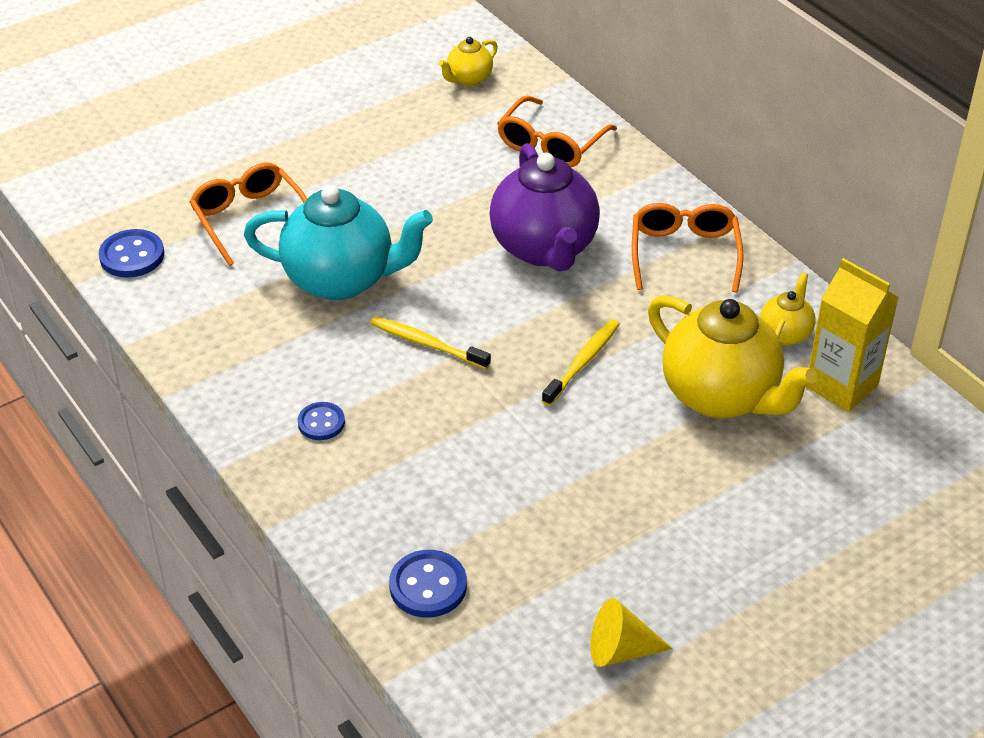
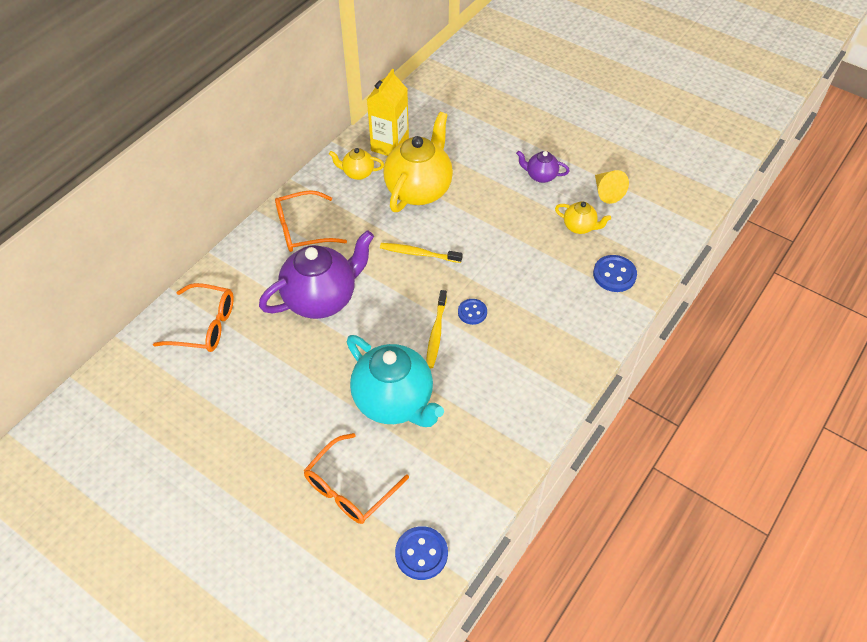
camera: 110 degrees left, 10 degrees up
(321, 423) = (527, 364): blue button -> blue button (472, 312)
(341, 279) = (394, 401): turquoise teapot -> turquoise teapot turned 150 degrees clockwise
(469, 79) = (130, 401): yellow teapot -> yellow teapot (579, 227)
(698, 565) = (540, 176): none -> purple teapot

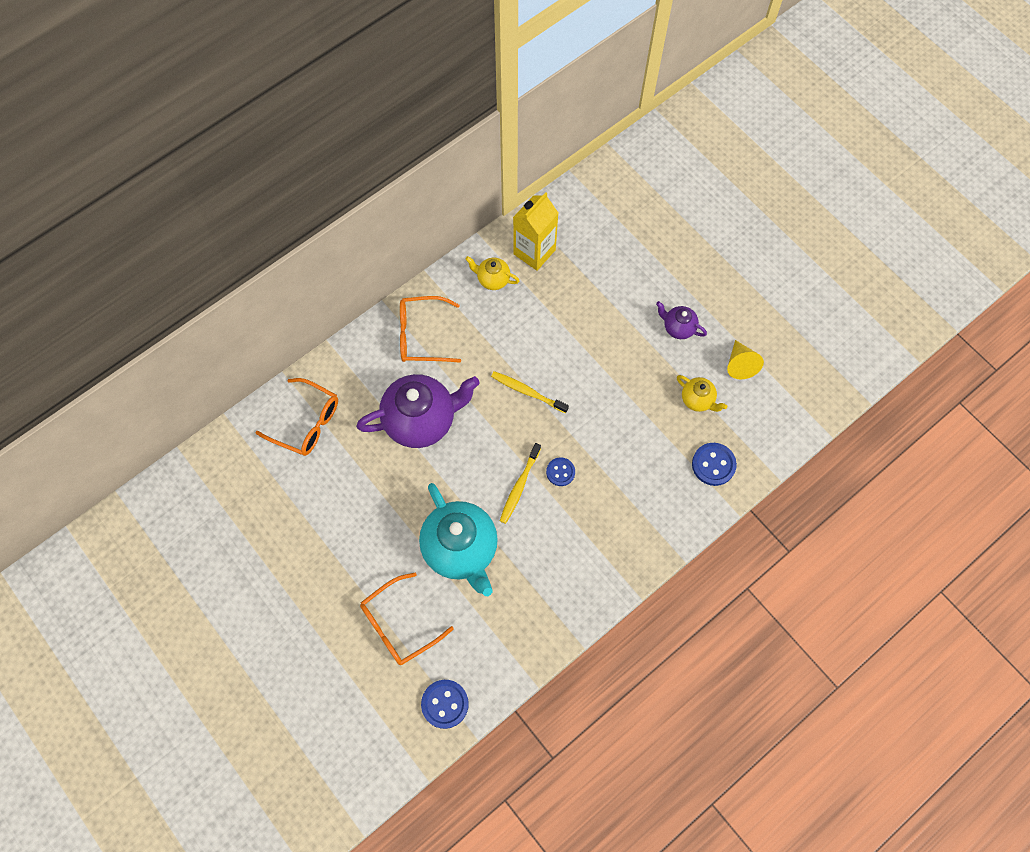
camera: 15 degrees right, 15 degrees up
(419, 189) = (549, 315): yellow teapot -> none

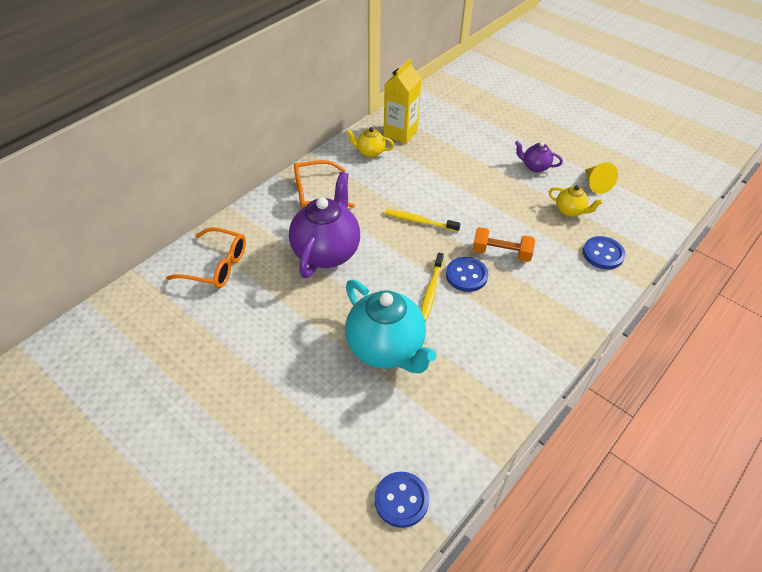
camera: 10 degrees left, 20 degrees down
(399, 625) = (335, 426): orange glasses -> none
(421, 420) = (326, 252): purple teapot -> purple teapot turned 45 degrees counterclockwise
(560, 472) = (466, 275): blue button -> blue button, size x1.51
(605, 448) = (501, 253): none -> orange dumbbell

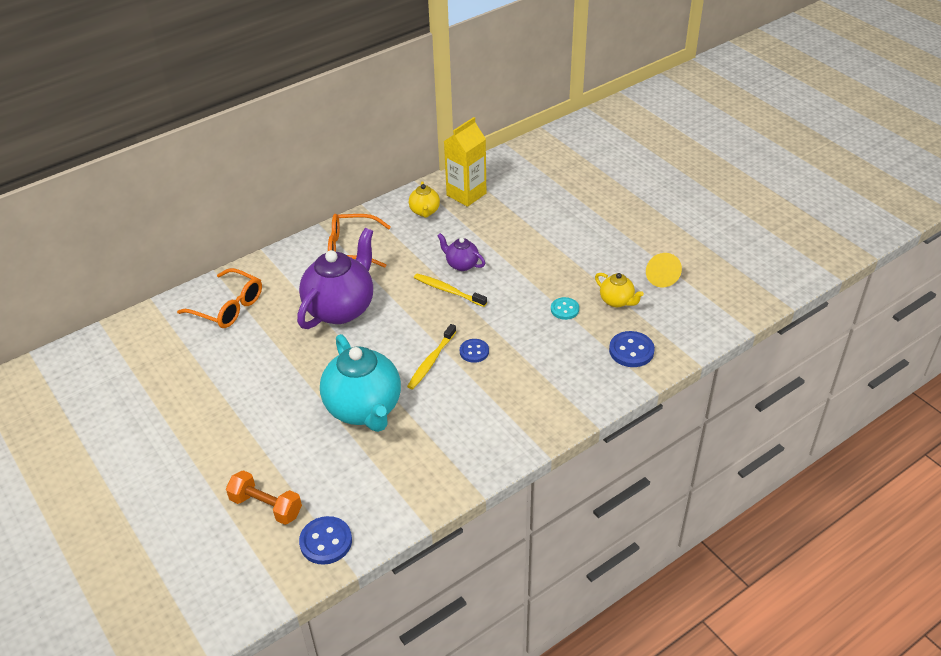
camera: 15 degrees right, 5 degrees down
(370, 152) = (425, 211): yellow teapot -> yellow teapot turned 120 degrees counterclockwise
(466, 275) = (474, 351): blue button -> blue button, size x0.66
(501, 253) = (521, 334): orange dumbbell -> orange dumbbell (266, 506)
(529, 224) = (564, 309): none -> turquoise button
(535, 167) = (600, 249): purple teapot -> purple teapot (461, 264)

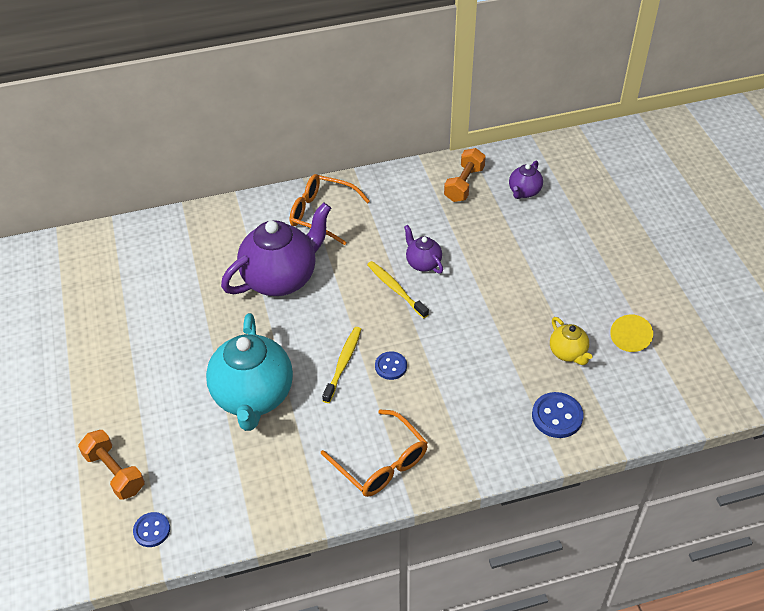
camera: 20 degrees right, 5 degrees up
(228, 307) = (177, 246): orange glasses -> orange glasses (381, 463)
(326, 542) = (152, 530): blue button -> blue button, size x0.66
(425, 211) = (412, 193): yellow teapot -> none
(431, 361) = (343, 364): yellow toothbrush -> yellow toothbrush turned 150 degrees clockwise
(466, 194) = (464, 184): yellow carton -> orange dumbbell
(520, 188) = (524, 192): none -> purple teapot
(564, 309) = (507, 346): turquoise button -> none

